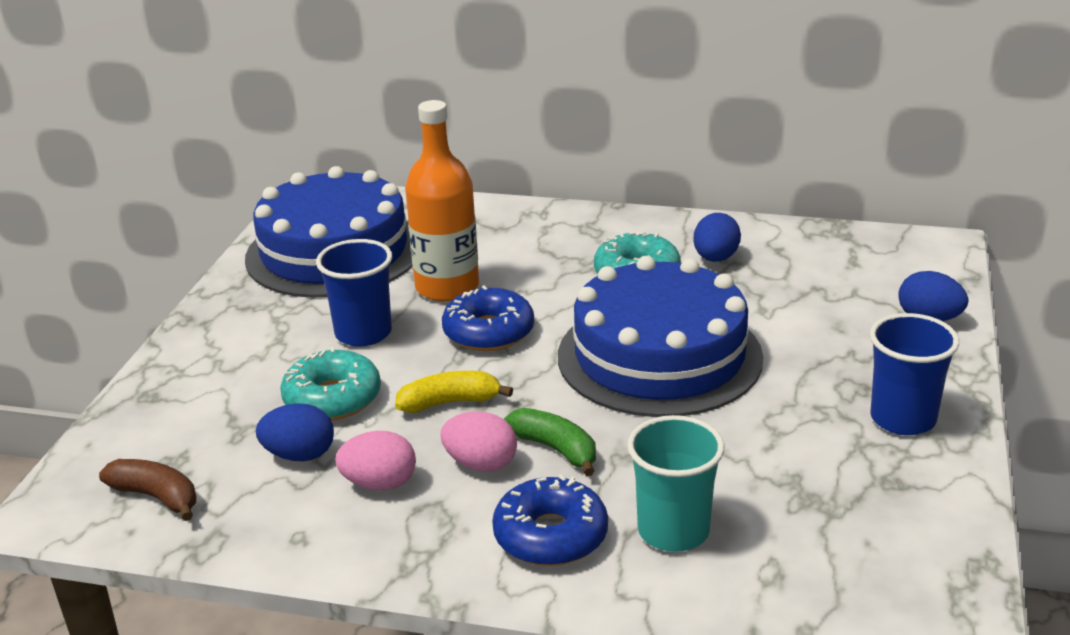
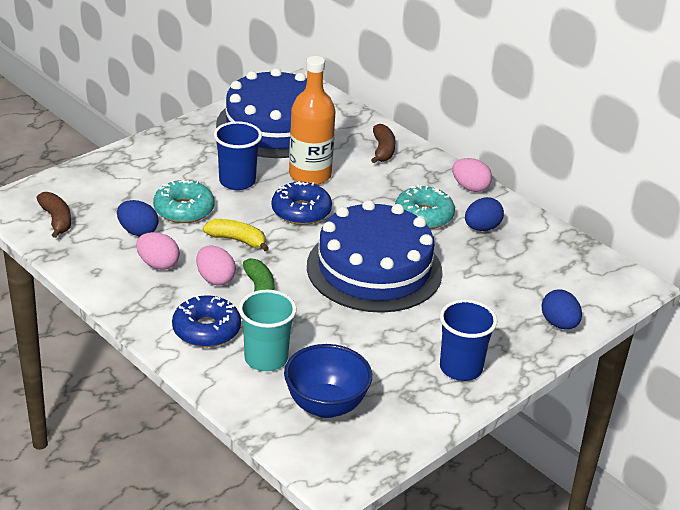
camera: 30 degrees right, 5 degrees up
(499, 225) = (383, 150): none -> brown banana
(647, 223) = (470, 187): none -> pink egg
(821, 549) = (326, 405): none -> blue bowl

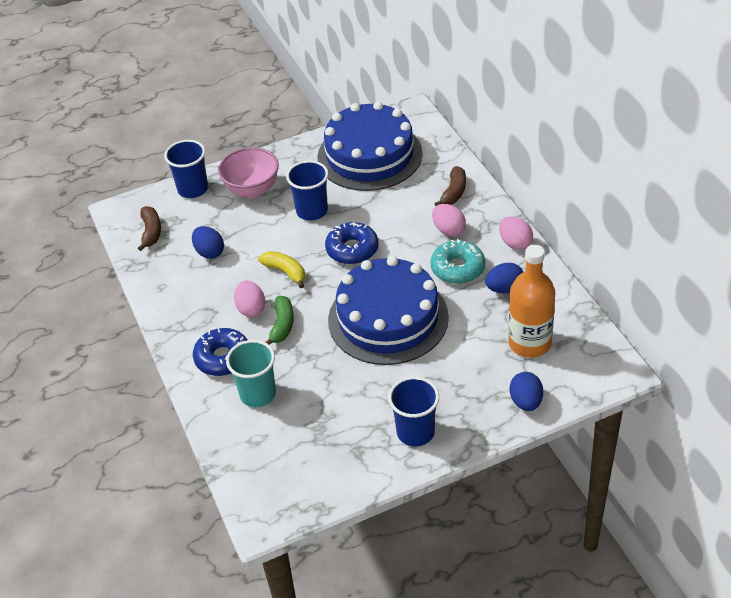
camera: 25 degrees right, 10 degrees up
(87, 175) = (193, 189): none -> blue cup
(158, 169) = (252, 190): none -> pink bowl
(158, 264) = (212, 287): pink egg -> pink egg (448, 230)
(184, 210) = (255, 235): turquoise donut -> none
(310, 175) = (377, 212): orange bottle -> orange bottle (529, 343)
(326, 405) = (286, 448): blue bowl -> none

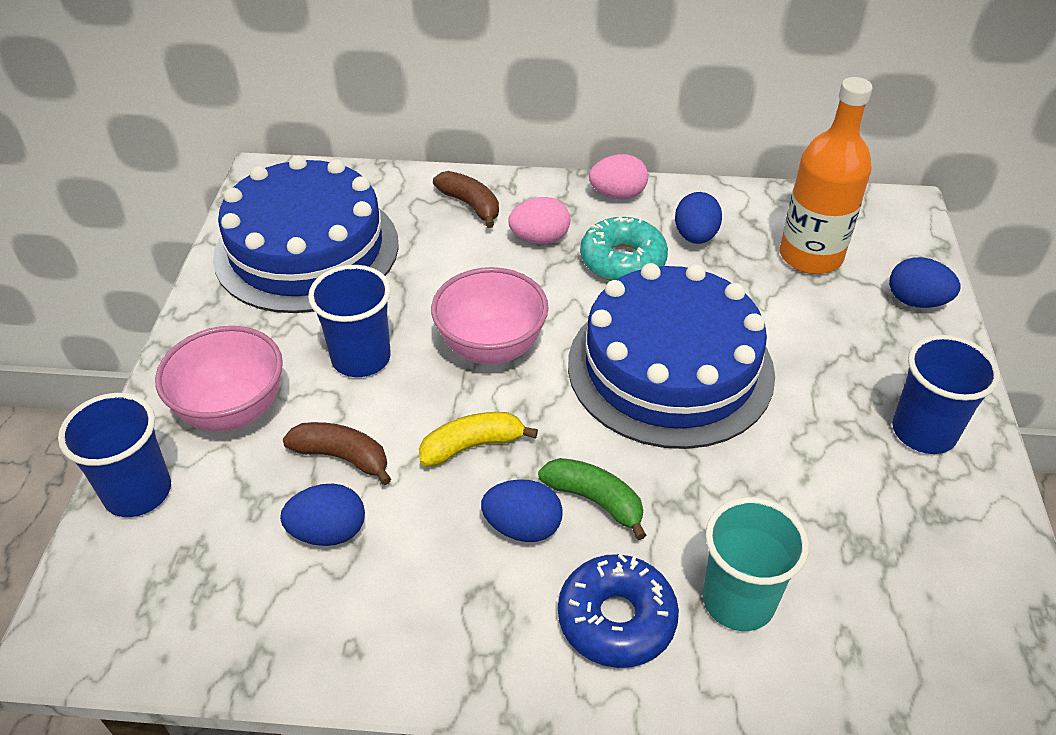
camera: 65 degrees left, 0 degrees up
(151, 232) = (183, 606): brown banana -> brown banana (342, 457)
(251, 309) = (522, 527): pink egg -> blue egg
(352, 249) = (491, 347): blue donut -> pink bowl

